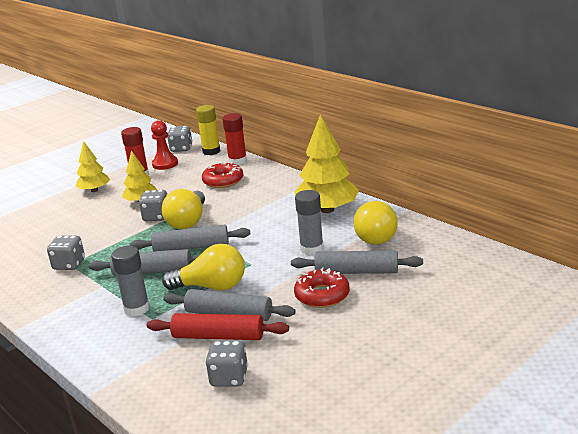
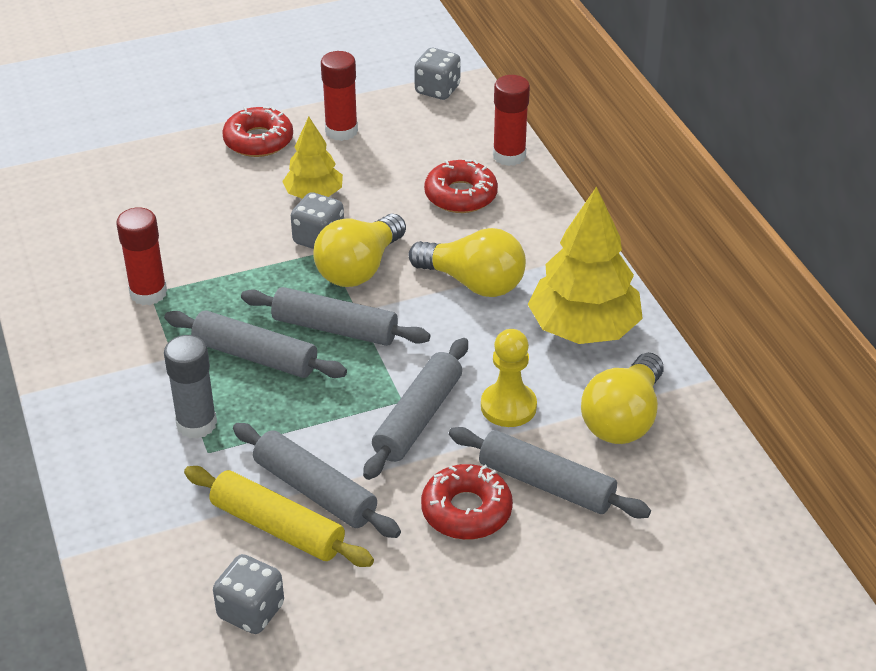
camera: 20 degrees right, 15 degrees up
(69, 264) = (148, 293): grey dice -> red glue stick
(94, 190) = (258, 140): yellow tree -> red donut
(165, 164) = (393, 118): red pawn -> none
(211, 151) = (480, 115): yellow glue stick -> none
(211, 287) = (320, 424): yellow light bulb -> yellow light bulb (473, 283)
(218, 336) = (277, 527): red rolling pin -> yellow rolling pin
(266, 268) = (418, 418): none -> grey rolling pin
(312, 249) = (508, 406): grey glue stick -> yellow pawn

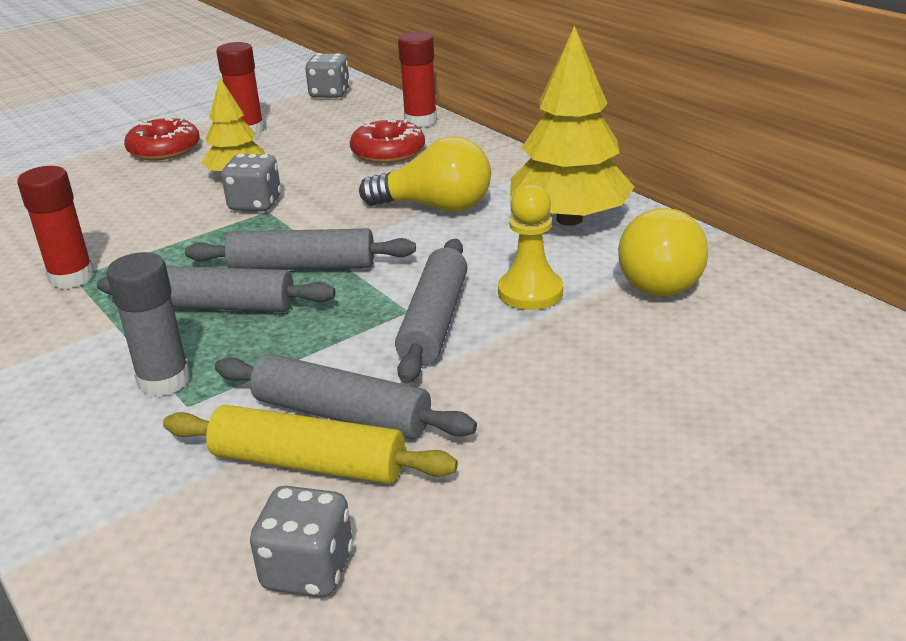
camera: 15 degrees left, 10 degrees down
(359, 268) = (309, 217): yellow light bulb -> none
(466, 510) = (539, 393): red donut -> none
(546, 484) = (615, 348): grey rolling pin -> none

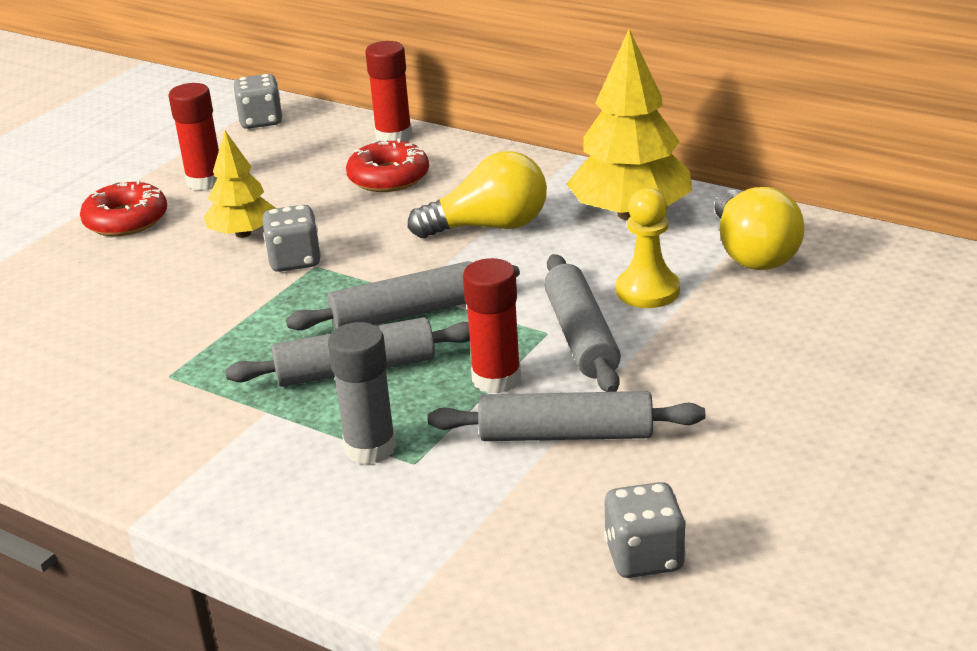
camera: 20 degrees left, 0 degrees up
(71, 277) = (167, 377): red glue stick -> red glue stick (496, 379)
(308, 463) = (572, 480): yellow rolling pin -> none

